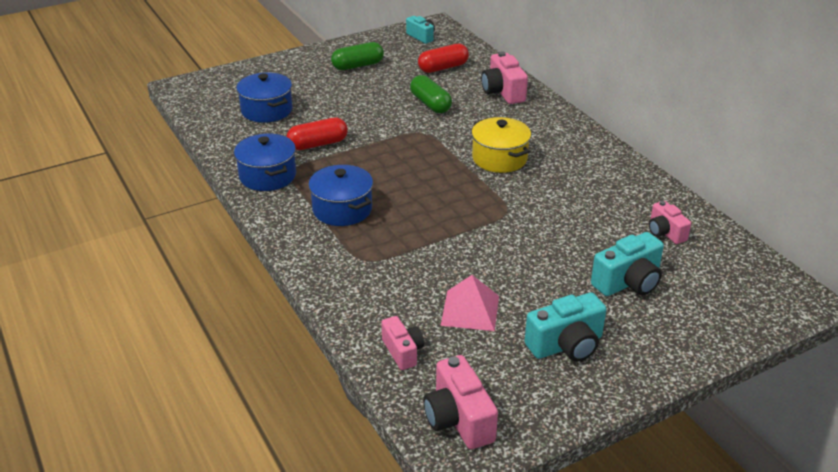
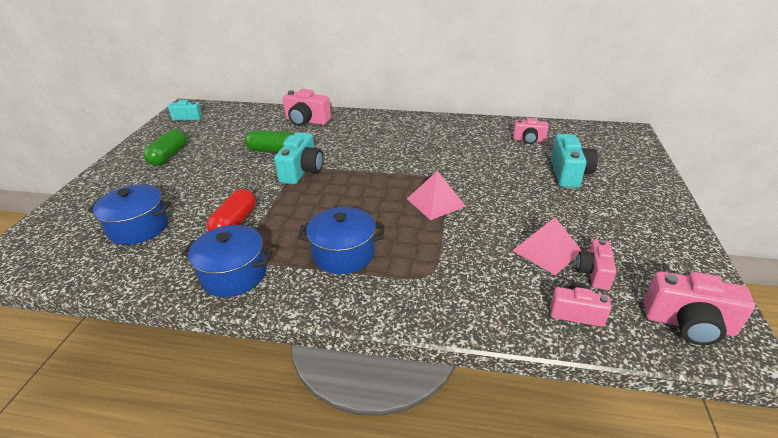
camera: 50 degrees left, 0 degrees up
(443, 68) = (240, 127): red capsule -> none
(466, 222) = (435, 202): none -> pink pyramid
(469, 346) = (593, 273): none -> pink camera
(499, 158) = (378, 155): yellow pot -> none
(566, 345) = (621, 227): turquoise camera -> turquoise camera (302, 171)

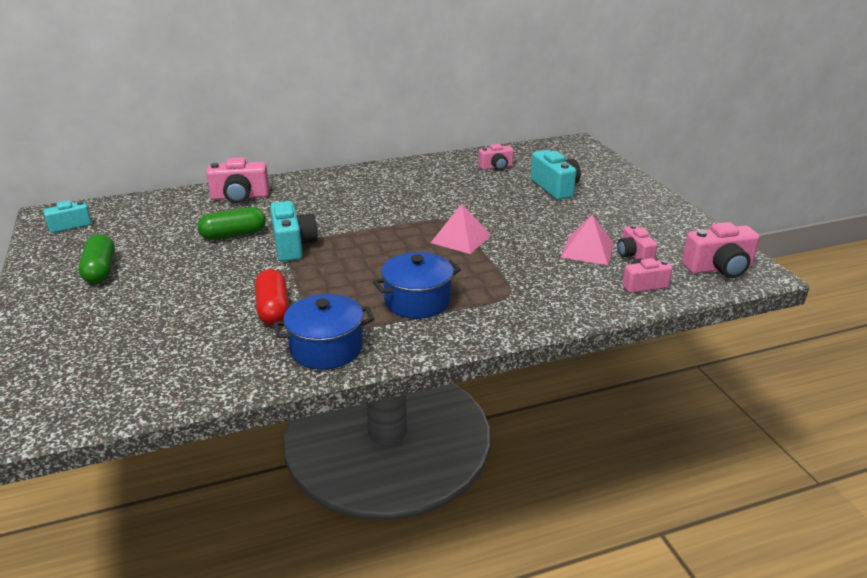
camera: 30 degrees left, 5 degrees down
(138, 227) = (159, 344): blue pot -> none

